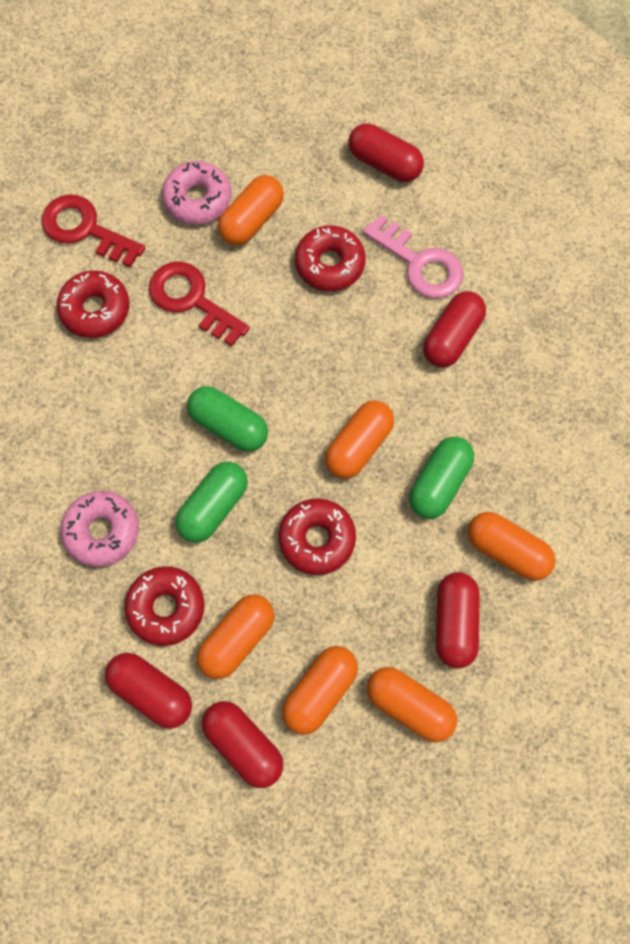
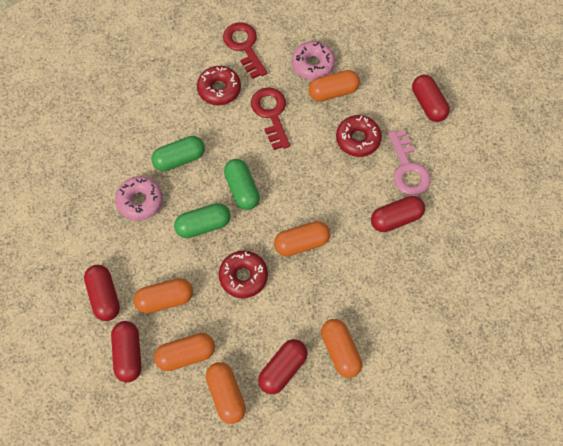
camera: 35 degrees right, 5 degrees down
(166, 608) = (142, 260): red donut -> none
(439, 483) = (330, 291): green capsule -> green capsule (179, 159)

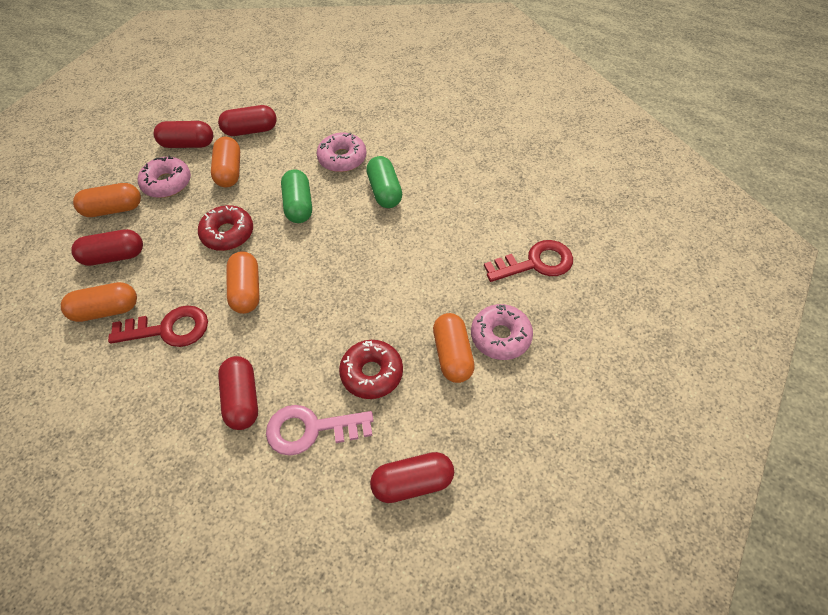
camera: 100 degrees right, 10 degrees down
(186, 355) = (167, 183): orange capsule -> pink donut
(219, 89) = (472, 233): red donut -> none
(242, 189) = (332, 242): green capsule -> none
(271, 114) = (428, 280): red key -> red key (168, 329)
(283, 369) = (114, 256): red capsule -> red capsule turned 60 degrees counterclockwise

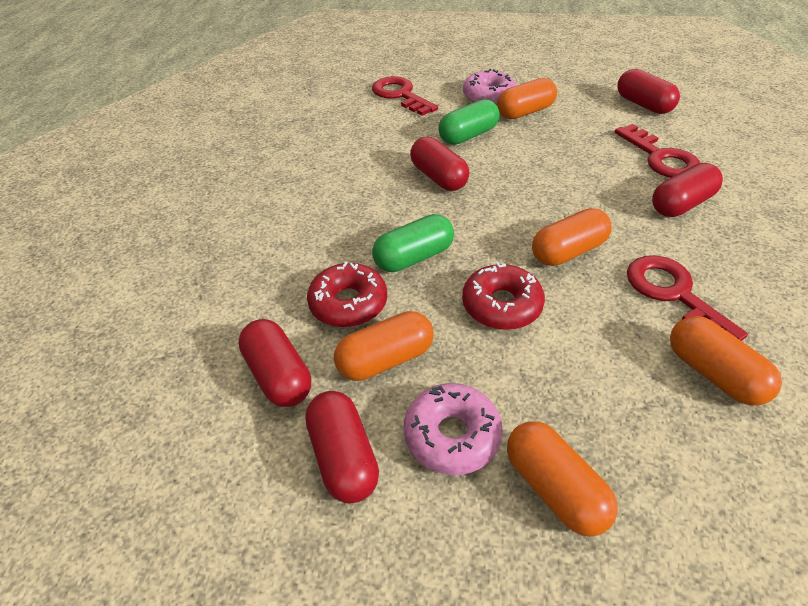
camera: 110 degrees left, 10 degrees down
(114, 256) = (635, 421): red capsule -> red capsule (439, 177)
(311, 429) = (660, 157): pink key -> red key
(342, 158) = (310, 247): pink donut -> none
(372, 373) = (580, 143): red donut -> red donut (348, 303)
(384, 191) = (354, 196): green capsule -> green capsule (468, 135)

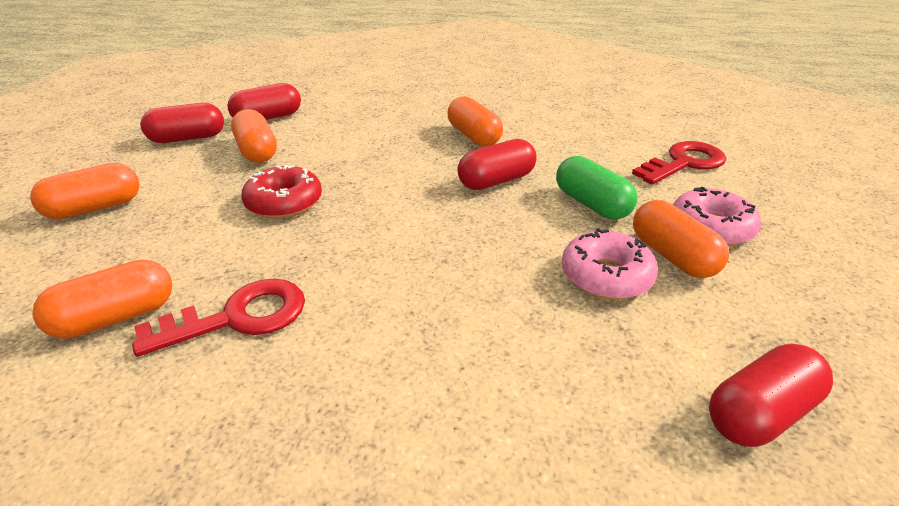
camera: 90 degrees right, 10 degrees down
(348, 303) = (323, 138): red donut -> none
(414, 257) = (367, 164): green capsule -> none
(452, 435) = (171, 173): pink donut -> pink donut (606, 276)
(568, 251) = (343, 251): orange capsule -> orange capsule (474, 136)
(660, 157) = (551, 387): red key -> none
(681, 204) = (412, 376): red capsule -> none

